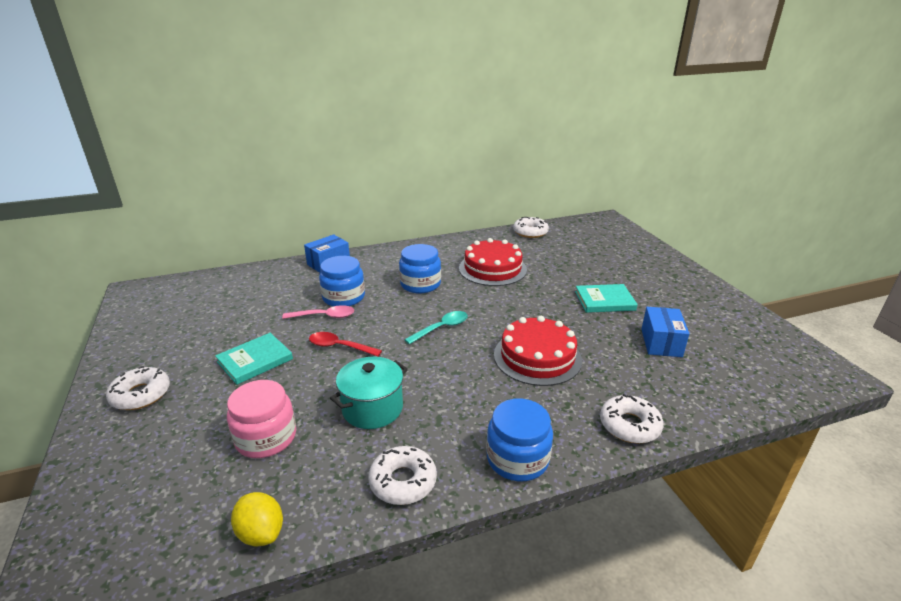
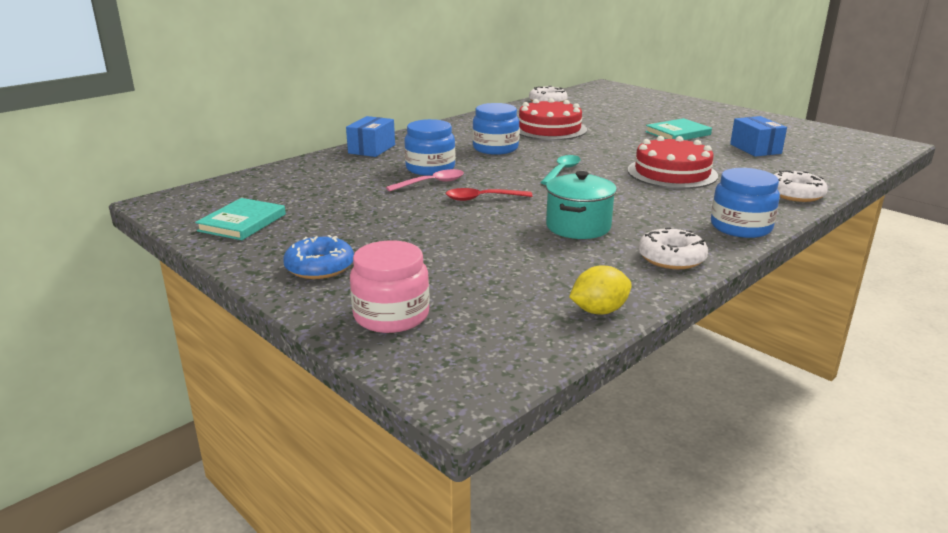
camera: 25 degrees left, 5 degrees down
(141, 394) = (319, 267): white donut -> blue donut
(255, 360) = (408, 222): turquoise book -> turquoise book (242, 222)
(261, 533) = (599, 311): yellow lemon -> yellow lemon turned 45 degrees counterclockwise
(266, 437) = (507, 263): pink jar -> pink jar (391, 315)

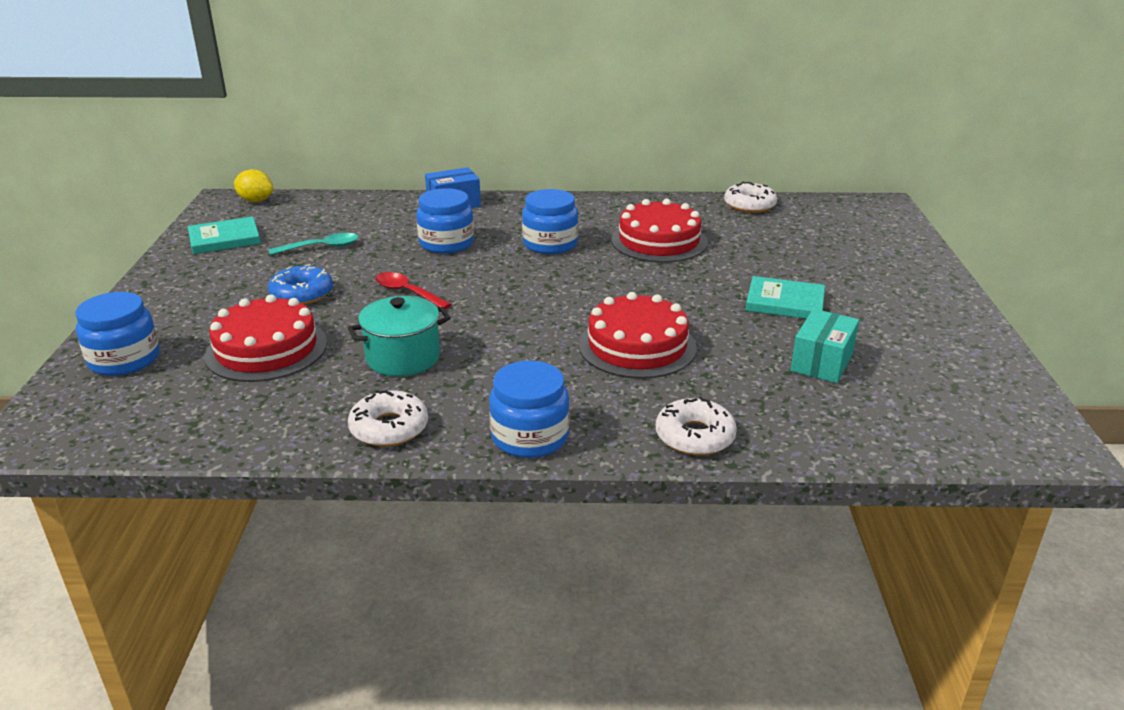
camera: 45 degrees right, 5 degrees up
(319, 267) = (179, 299): blue donut -> blue donut (302, 294)
(391, 315) = (124, 359): pink jar -> blue jar
(431, 183) = (411, 259): pink spoon -> none
(481, 261) = (266, 349): none -> red cake
(562, 171) = (540, 295): turquoise spoon -> turquoise spoon (321, 247)
(599, 311) = (224, 436): yellow lemon -> yellow lemon (256, 201)
(755, 149) = (822, 362): blue box -> turquoise box

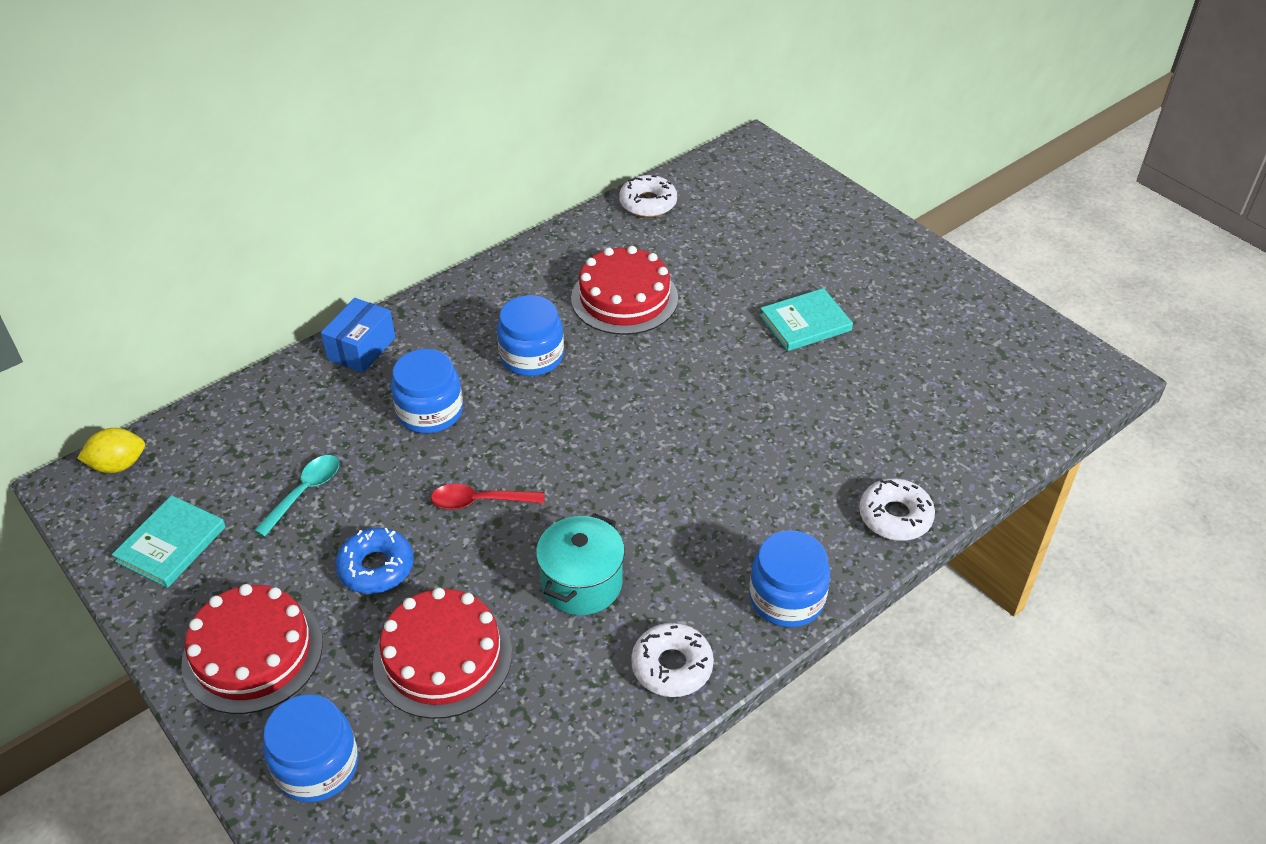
camera: 40 degrees left, 15 degrees up
(637, 346) = (752, 445): red cake -> red cake (253, 653)
(822, 362) = (898, 379): turquoise box -> none

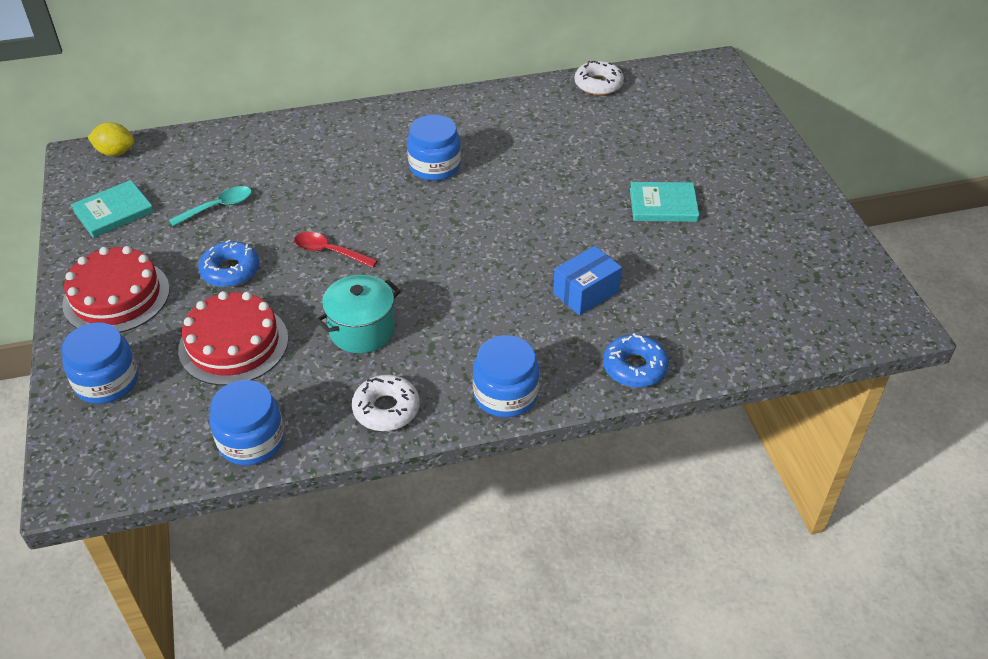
camera: 25 degrees right, 0 degrees up
(361, 348) = (320, 126): blue box -> blue box (586, 292)
(430, 411) = (337, 181): blue jar -> blue jar (251, 440)
(624, 298) = (532, 146): red cake -> none
(895, 516) = (634, 367): white donut -> blue donut

